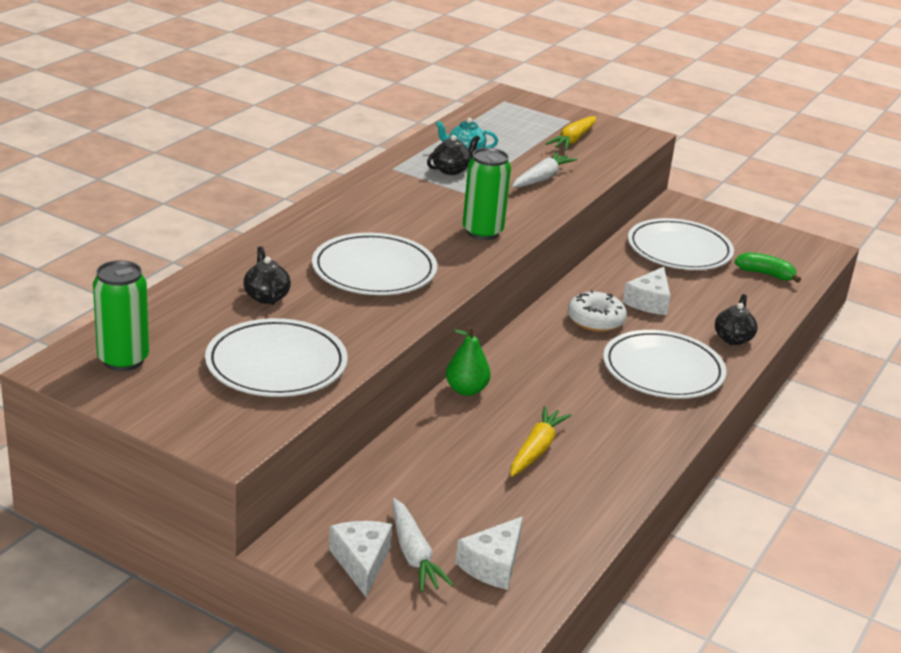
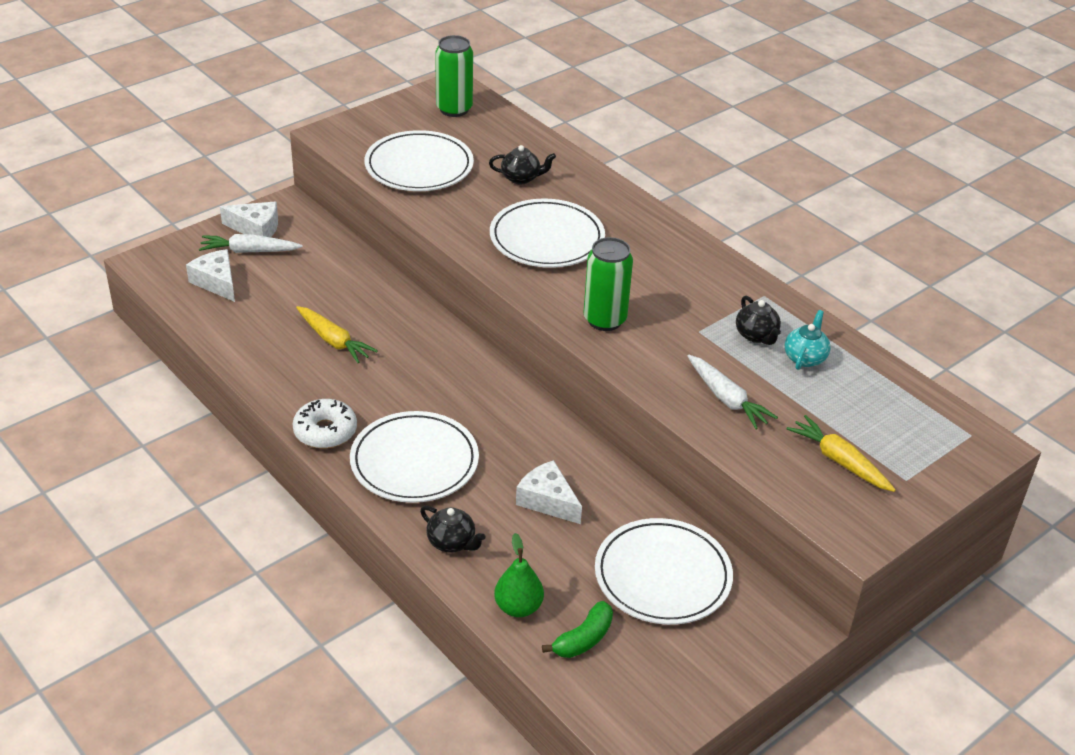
camera: 110 degrees right, 10 degrees up
(466, 390) = (435, 325): green pear -> green pear (518, 607)
(595, 320) = (522, 444): white donut -> white donut (325, 431)

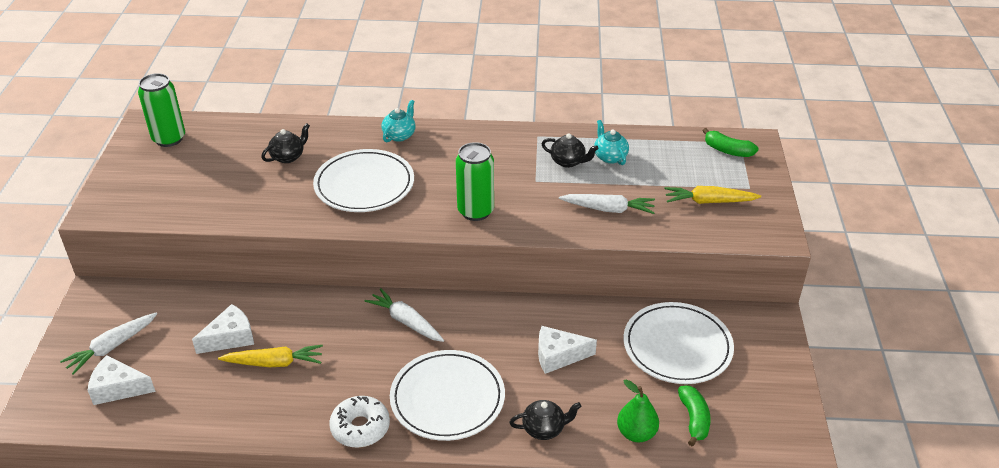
camera: 45 degrees left, 0 degrees up
(256, 229) = (92, 327): white cheese -> white cheese (230, 337)
(419, 166) = (203, 193): white plate -> none
(468, 383) = (406, 321): none -> white carrot
(638, 217) = (399, 135): none -> turquoise teapot
(942, 433) = (727, 150): none -> green banana

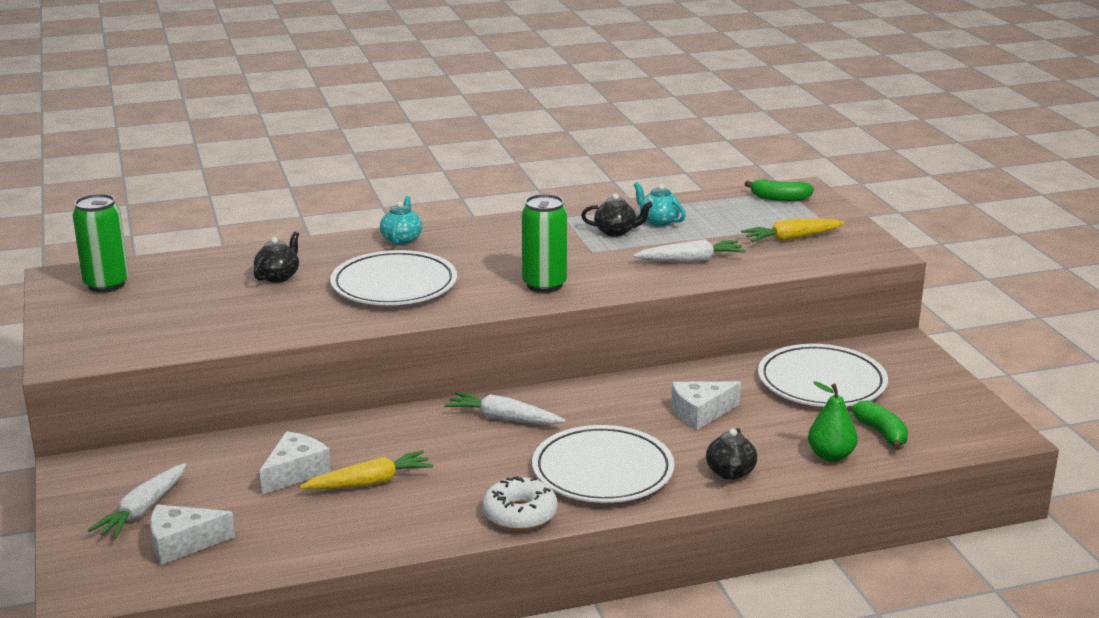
camera: 20 degrees left, 15 degrees down
(544, 429) = (730, 472): black teapot -> black teapot turned 135 degrees clockwise

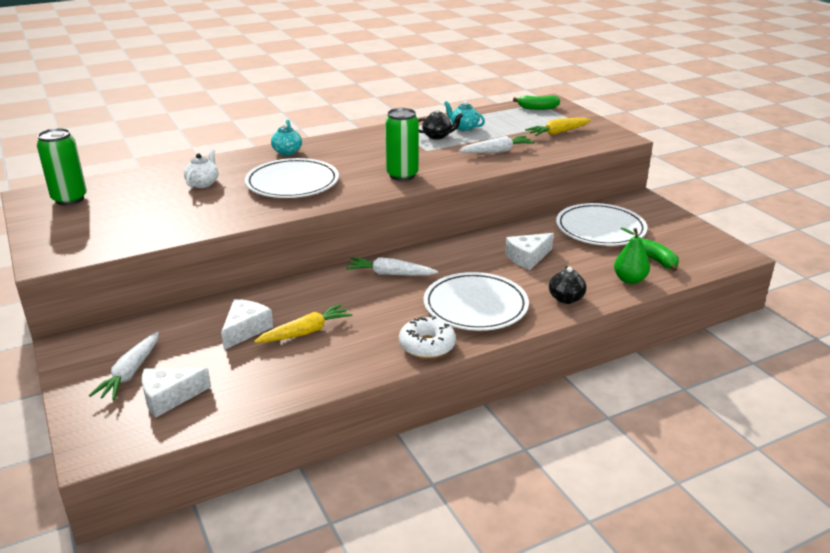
camera: 10 degrees left, 5 degrees up
(278, 276) = (203, 183): black teapot -> white teapot

